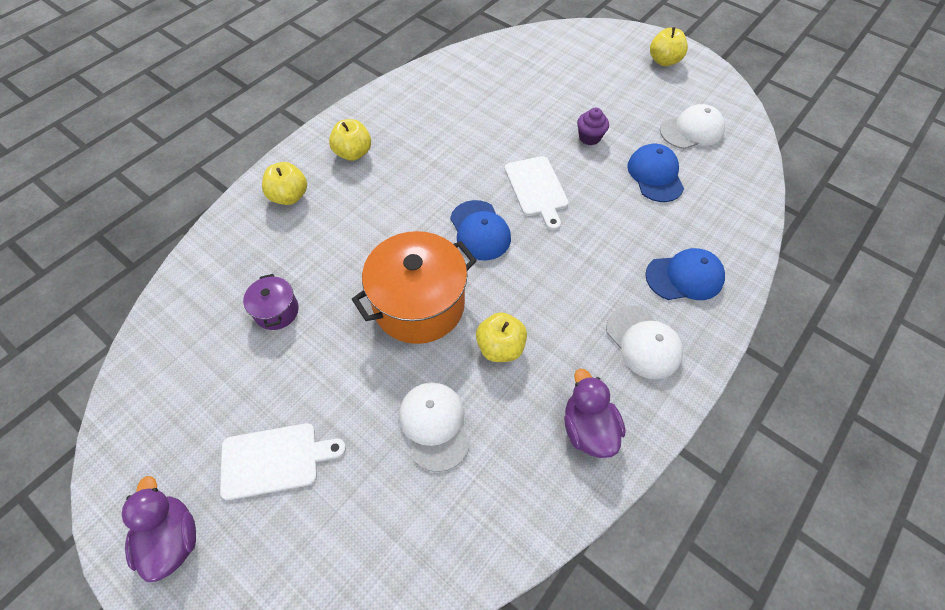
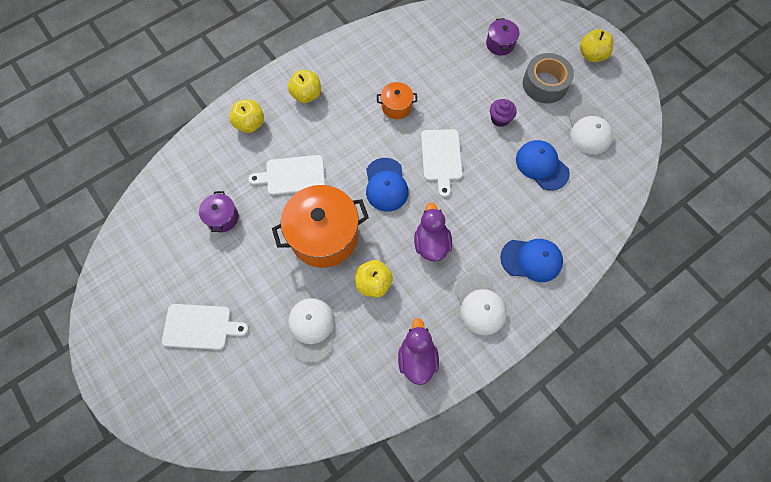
camera: 15 degrees right, 10 degrees up
(173, 538) = (128, 362): purple duck -> purple duck (431, 243)
(358, 243) = (292, 175): none -> white cutting board
(466, 146) = (396, 107): none -> orange pot
(562, 67) = (500, 44): none -> purple pot
(625, 95) = (545, 84): none -> grey tape
(655, 175) = (541, 166): blue cap -> blue cap turned 45 degrees counterclockwise
(692, 130) = (589, 130): white cap -> white cap turned 90 degrees clockwise

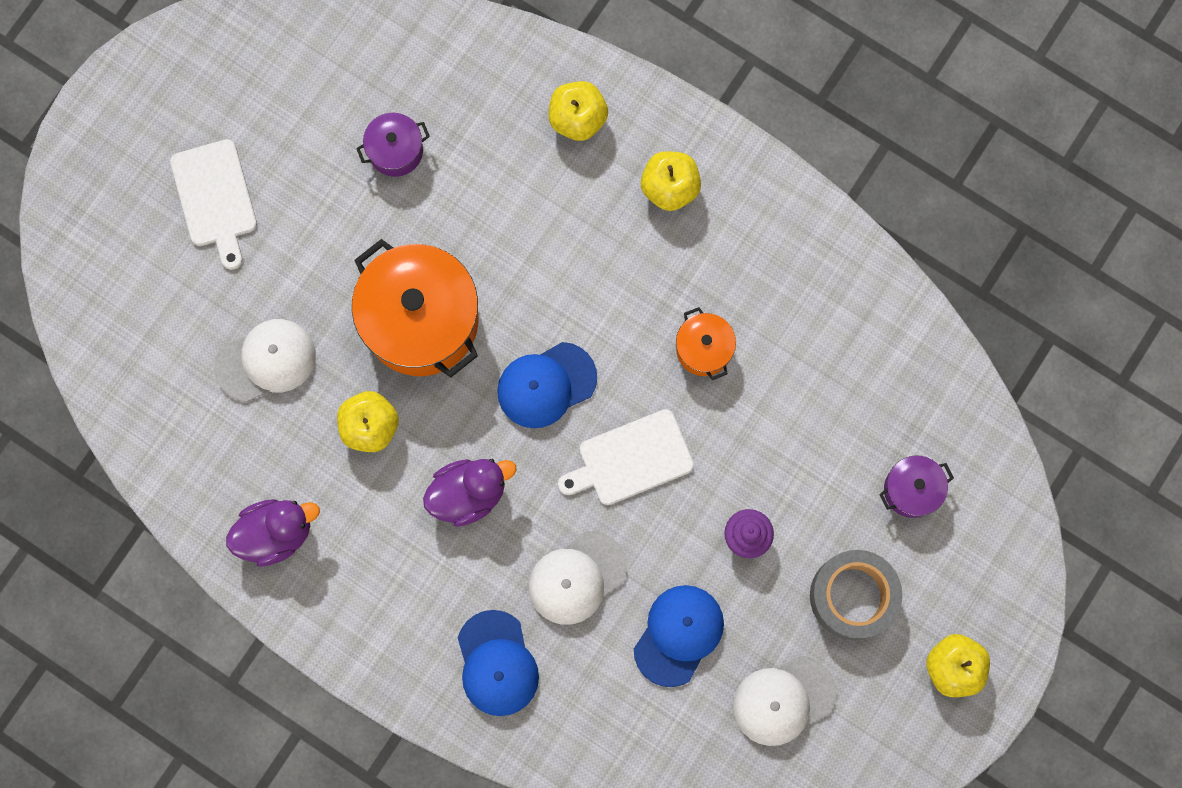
camera: 70 degrees right, 10 degrees up
(292, 175) = (508, 228): white cutting board -> none
(480, 304) = (392, 602): white cap -> white cap (577, 578)

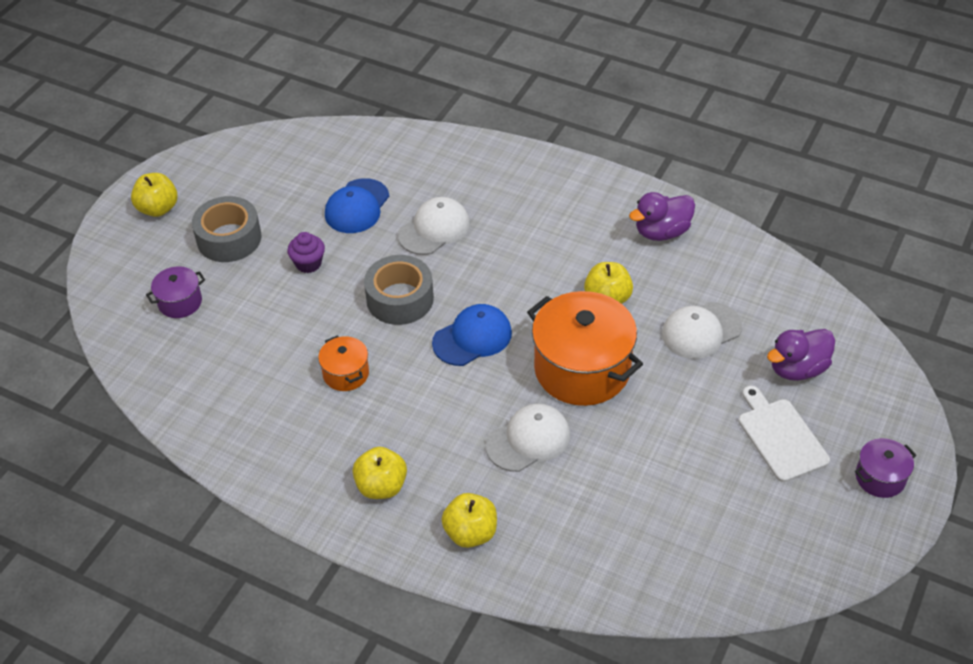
camera: 175 degrees right, 30 degrees down
(396, 151) = (632, 489): purple pot -> purple pot (880, 477)
(468, 493) = (522, 267): purple duck -> purple duck (797, 369)
(497, 663) = (485, 180): blue cap -> none
(631, 459) = (400, 299): white cutting board -> grey tape
(783, 700) = (281, 181): white cap -> white cap (528, 440)

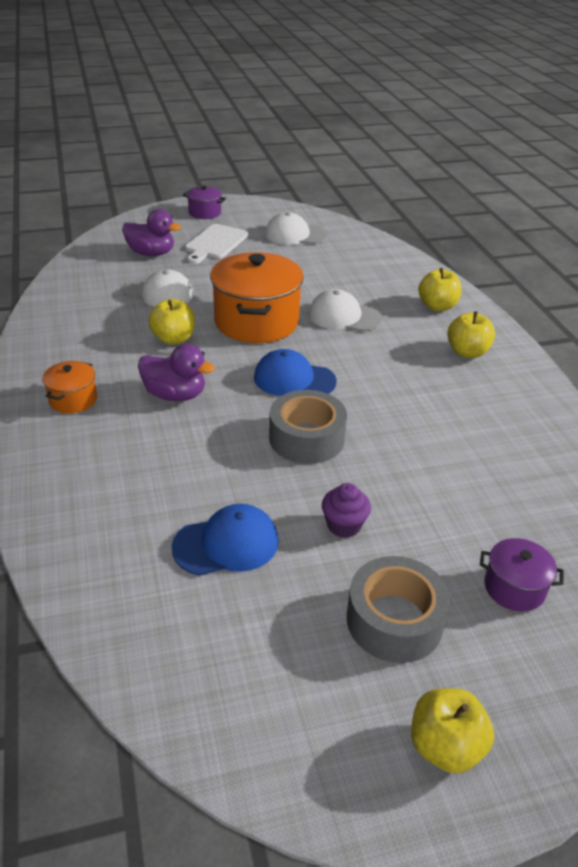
camera: 135 degrees left, 10 degrees down
(346, 373) = (416, 421): orange pot -> orange pot (73, 399)
(434, 229) = (197, 467): white cap -> white cap (295, 235)
(662, 232) = (65, 344): purple duck -> purple duck (175, 395)

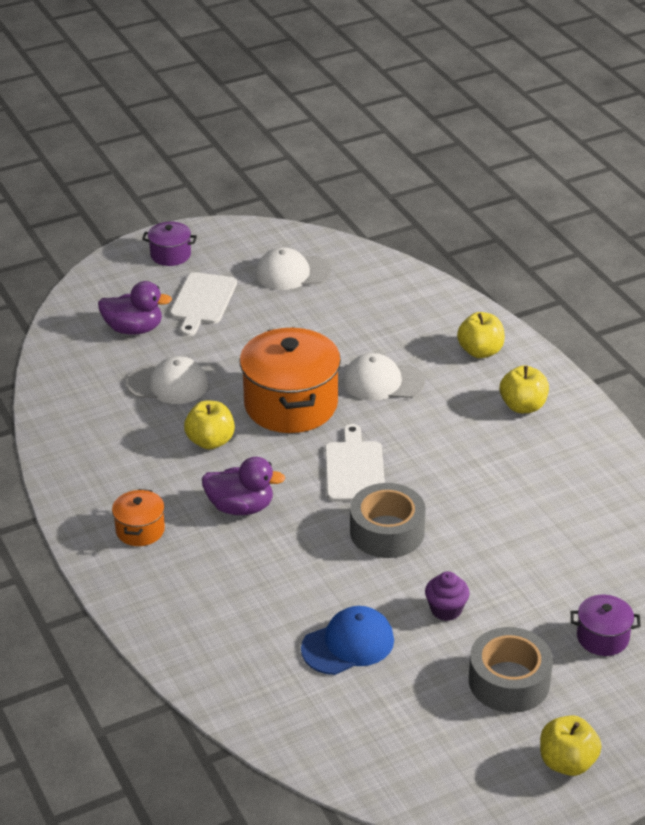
camera: 10 degrees left, 0 degrees up
(294, 379) = (354, 469): blue cap -> white cutting board

